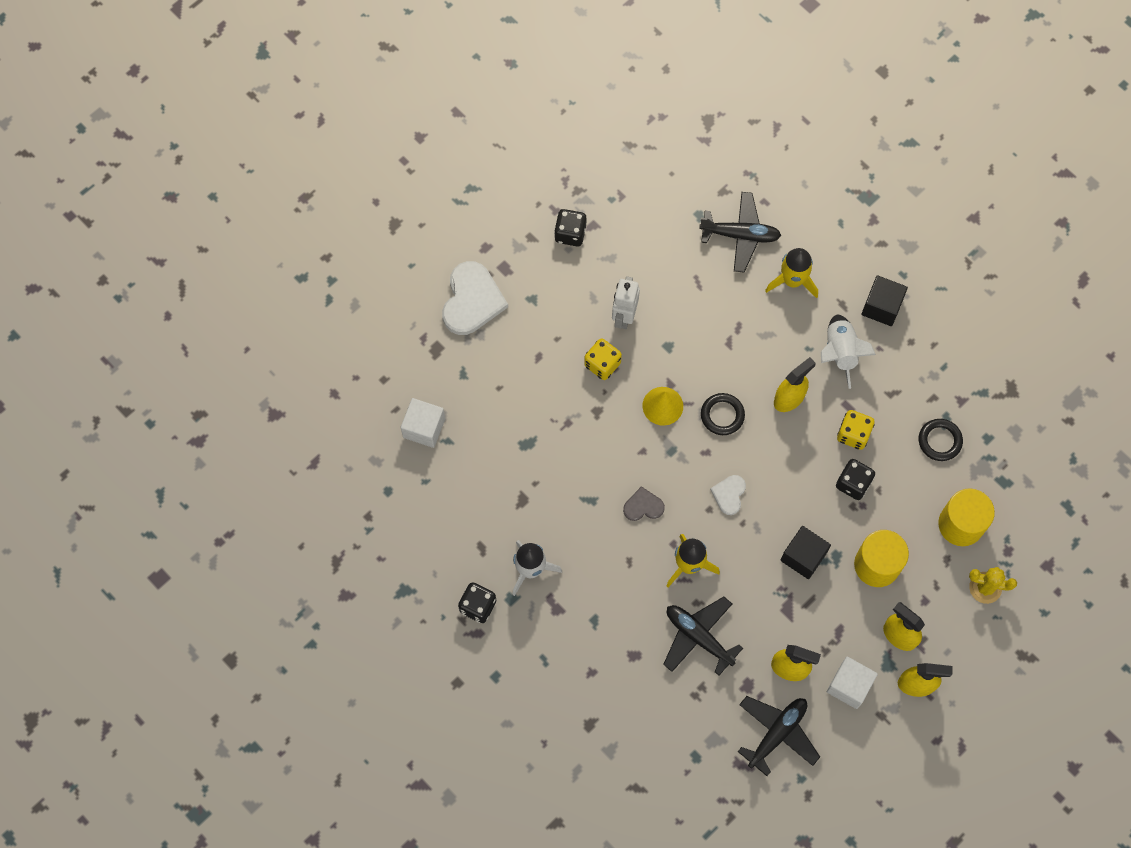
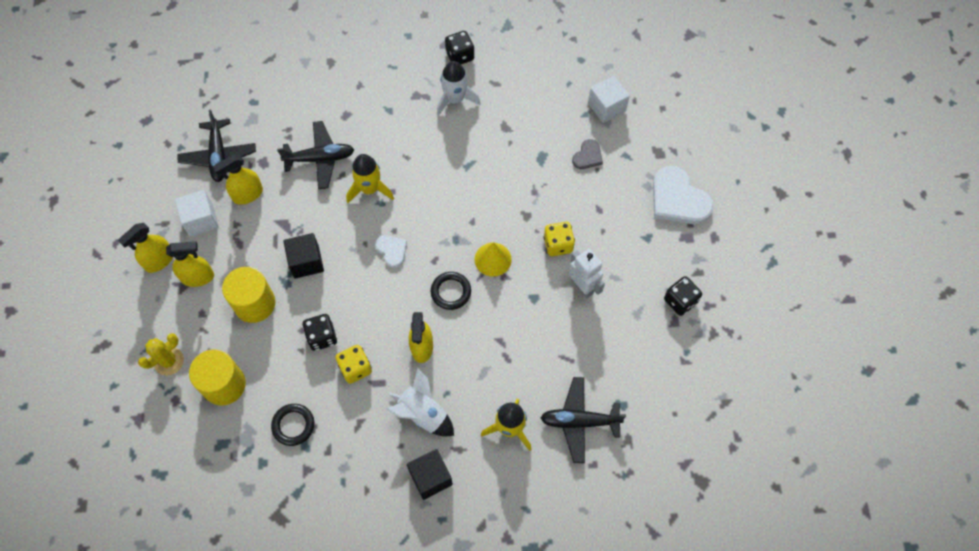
camera: 130 degrees right, 5 degrees down
(643, 506) = (434, 193): grey heart -> grey heart (587, 156)
(740, 235) = (579, 421): black plane -> black plane turned 45 degrees clockwise

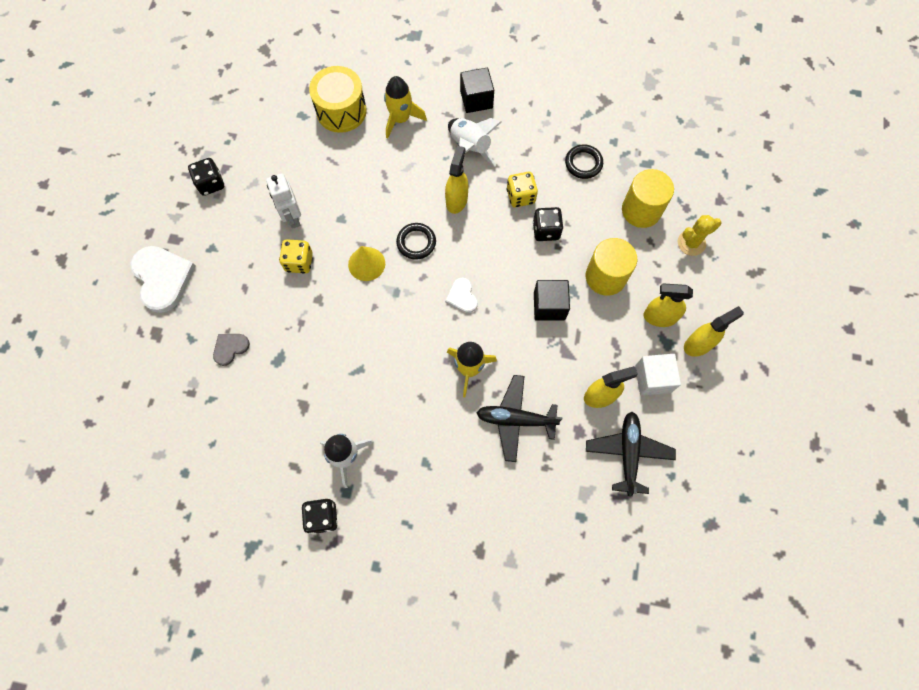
camera: 165 degrees left, 5 degrees up
(579, 421) = (341, 111): black plane -> yellow drum
(606, 107) = (184, 401): white cube -> none

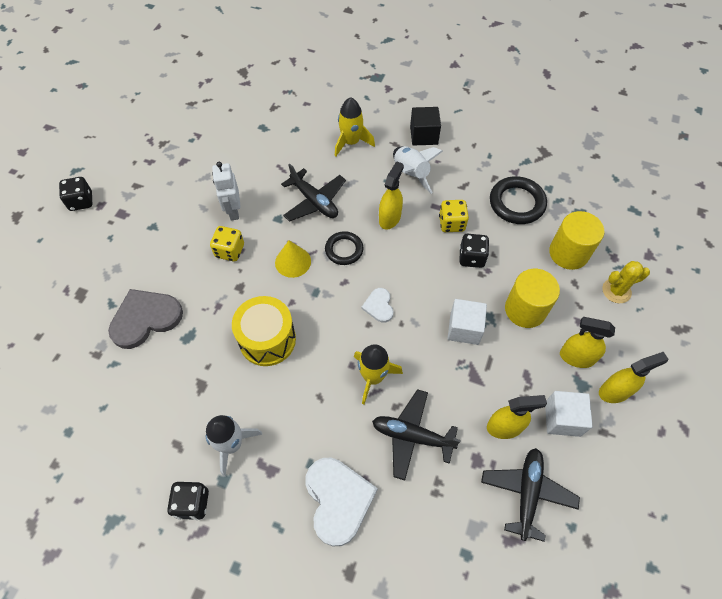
camera: 10 degrees right, 10 degrees down
(162, 278) = (101, 246): white heart -> white heart (338, 500)
(211, 184) = (167, 172): black dice -> black dice (81, 201)
(230, 348) = (145, 318): grey heart -> grey heart, size x1.92
(341, 111) = (299, 128): yellow drum -> yellow drum (267, 339)
(375, 193) = (314, 201): none -> black plane
(549, 306) = (464, 328): black cube -> white cube
(583, 163) = (516, 203): black ring -> black ring, size x1.54

